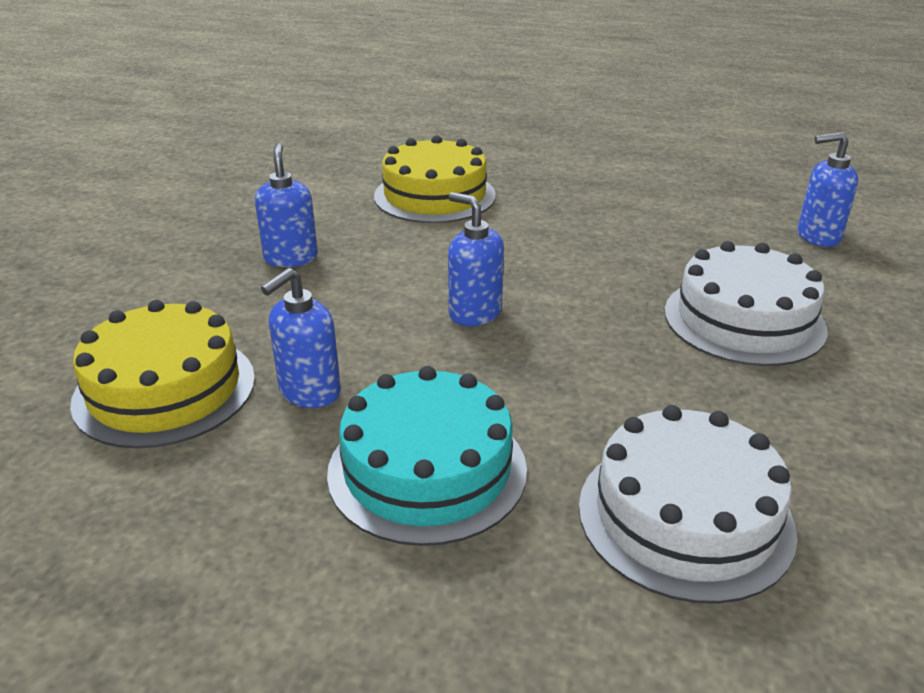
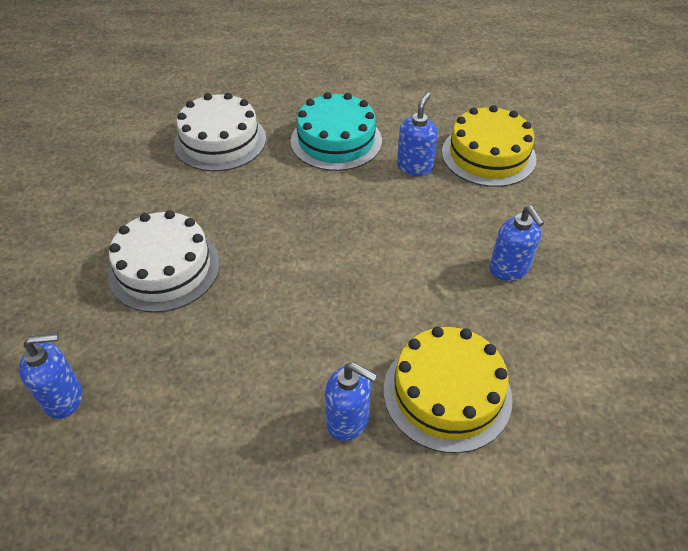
camera: 165 degrees right, 15 degrees up
(474, 313) = (349, 239): blue soap dispenser -> blue soap dispenser (348, 420)

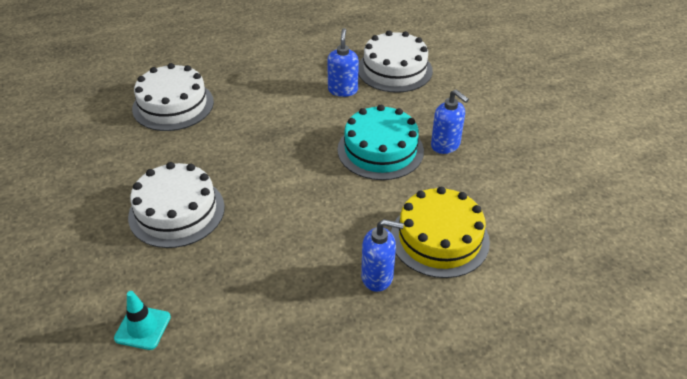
camera: 20 degrees left, 5 degrees down
(64, 398) = (142, 327): blue soap dispenser -> turquoise traffic cone
(336, 140) = (271, 84): turquoise cake -> turquoise cake (380, 150)
(488, 155) = (394, 70): yellow cake -> white cake

